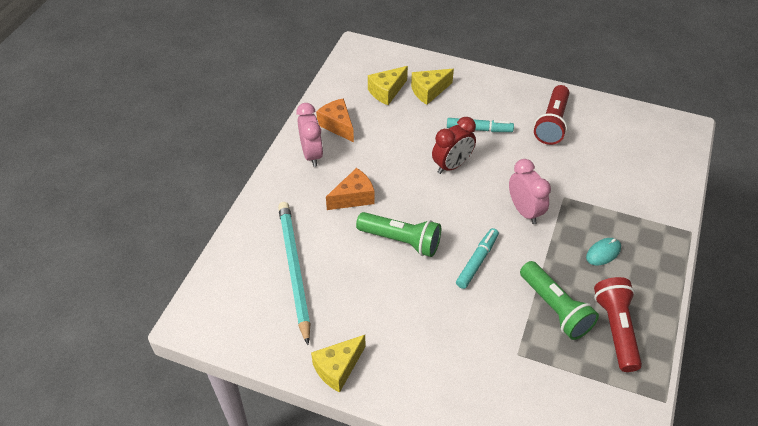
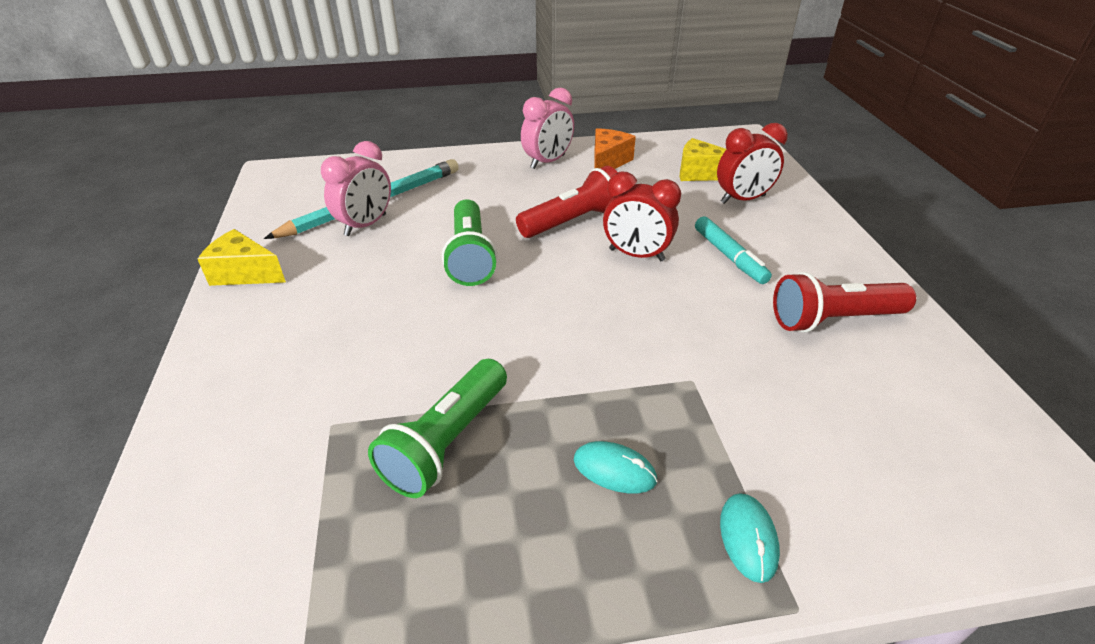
camera: 60 degrees right, 10 degrees down
(354, 197) = (510, 205): orange cheese -> none
(429, 91) = (743, 199): yellow cheese -> red clock
(477, 261) = (483, 329): turquoise marker -> none
(524, 211) = (620, 346): pink clock -> pink clock (366, 225)
(615, 329) = (447, 544): red flashlight -> red flashlight (573, 221)
(656, 228) = (748, 538): none -> turquoise mouse

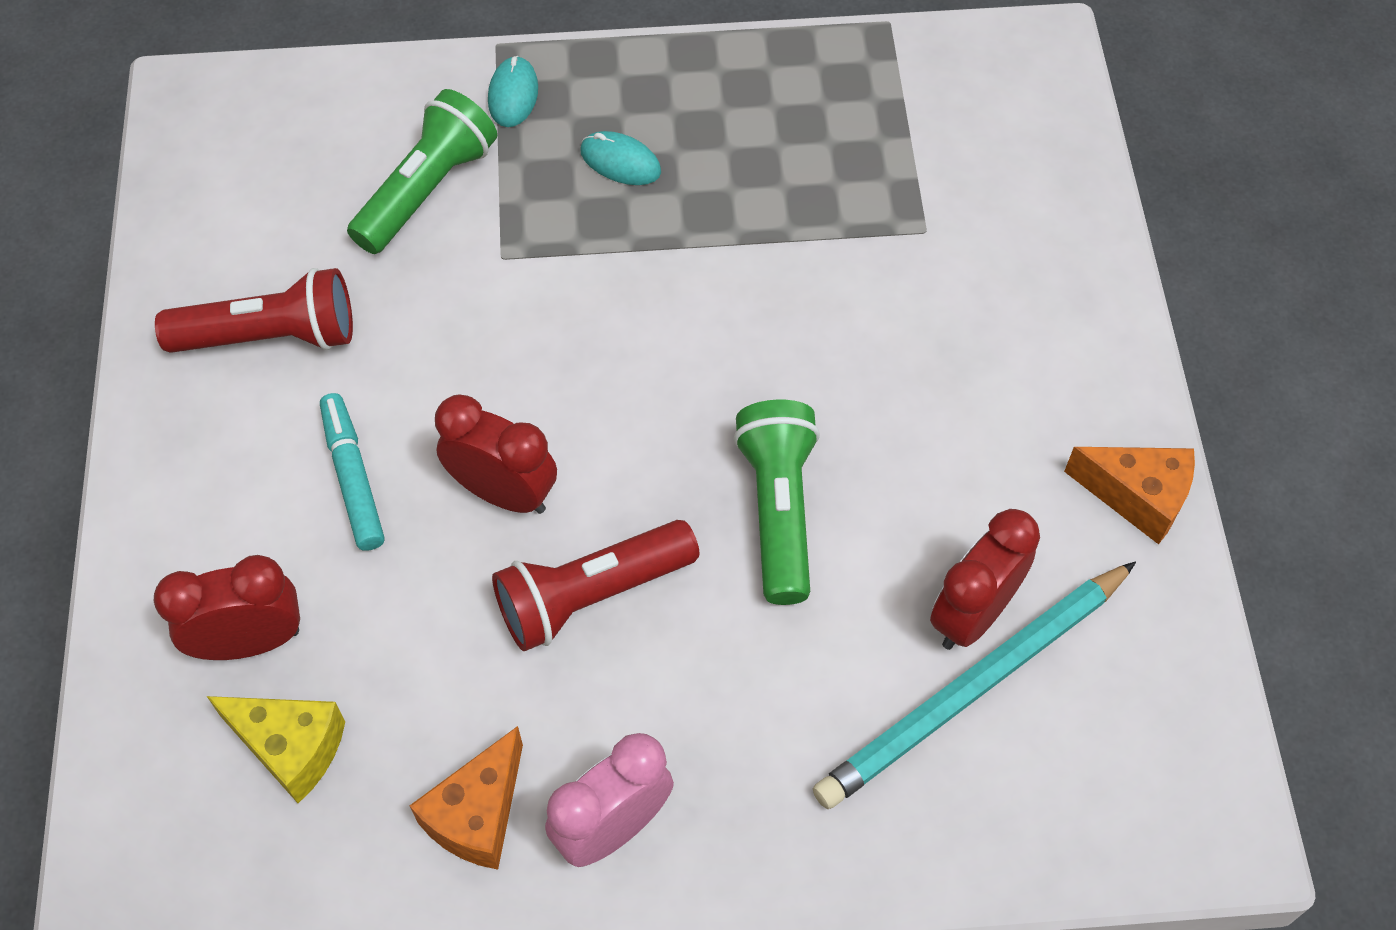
camera: 175 degrees left, 20 degrees up
(244, 273) = (1137, 497): yellow cheese -> orange cheese
(366, 225) = (972, 614): pink clock -> red clock
(447, 442) = (794, 203): green flashlight -> green flashlight (427, 190)

